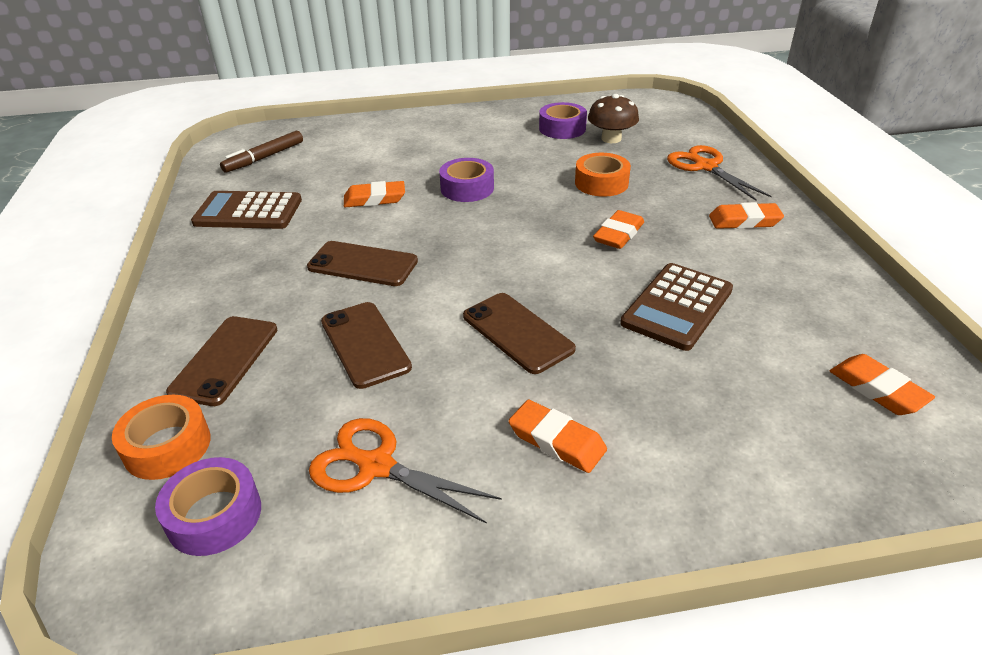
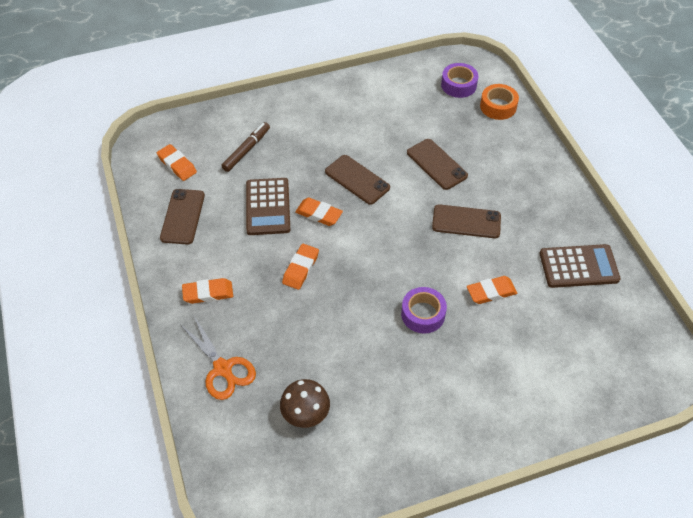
camera: 170 degrees right, 15 degrees up
(225, 360) = (504, 148): brown phone -> brown phone (183, 216)
(264, 158) = (619, 344): brown marker -> brown marker (246, 150)
(376, 466) = (404, 108): orange scissors -> none
(557, 441) = (330, 125): orange eraser -> orange eraser (319, 214)
(562, 128) = (355, 430): purple tape -> none
(601, 183) = (314, 333): orange tape -> none
(677, 307) = (267, 207): brown calculator -> brown calculator turned 150 degrees clockwise

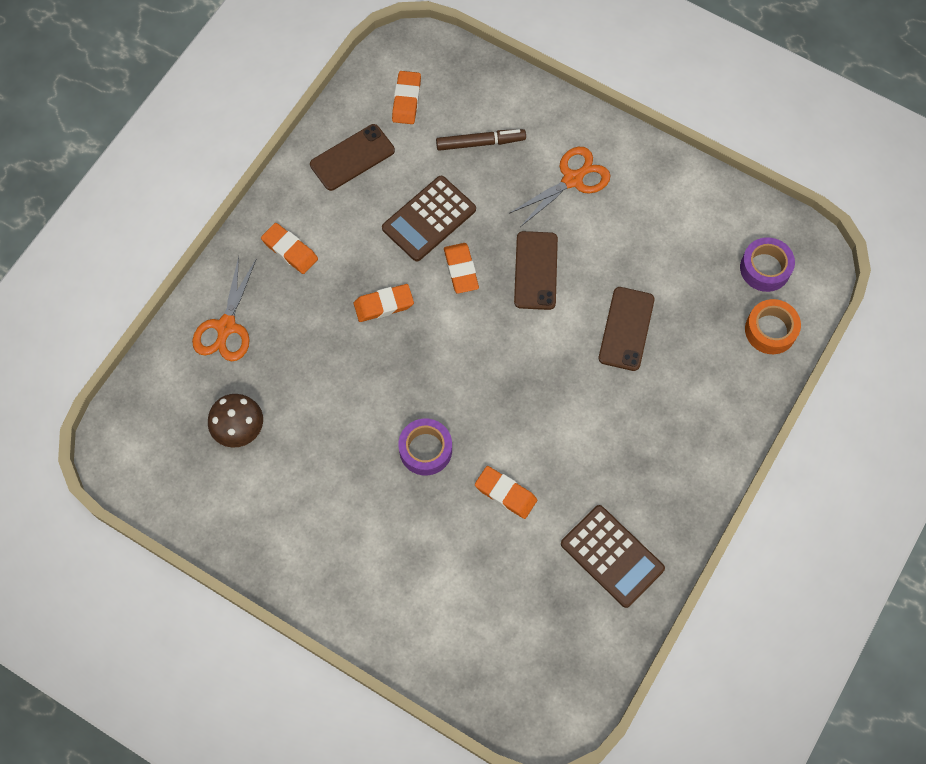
camera: 50 degrees right, 15 degrees up
(317, 126) = (573, 179): none -> orange scissors
(466, 222) = (574, 410): brown phone -> none

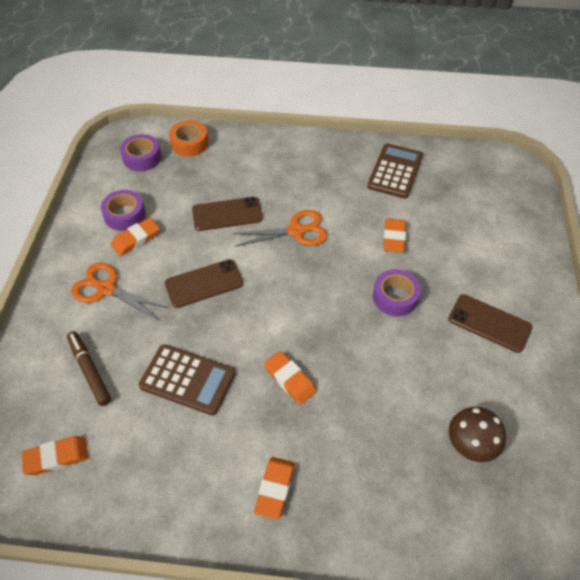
camera: 115 degrees left, 15 degrees down
(226, 327) = (386, 509): orange scissors -> orange scissors (296, 231)
(352, 157) = (144, 479): brown phone -> brown phone (489, 323)
(461, 270) = (227, 335): orange eraser -> orange eraser (136, 239)
(672, 224) = (125, 215): none -> purple tape

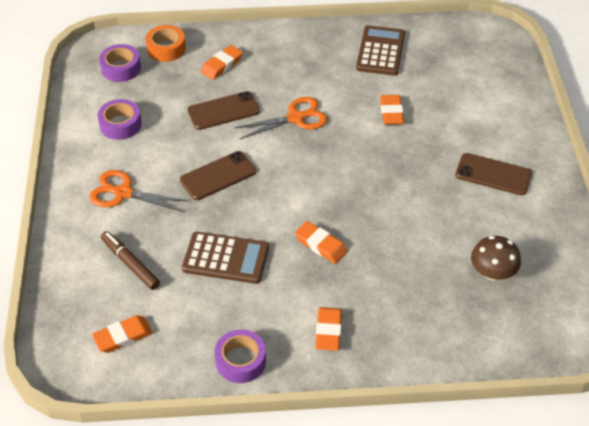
camera: 10 degrees left, 5 degrees down
(136, 239) = (139, 145): orange eraser -> orange eraser (221, 65)
(395, 297) = (403, 164): purple tape -> purple tape (240, 361)

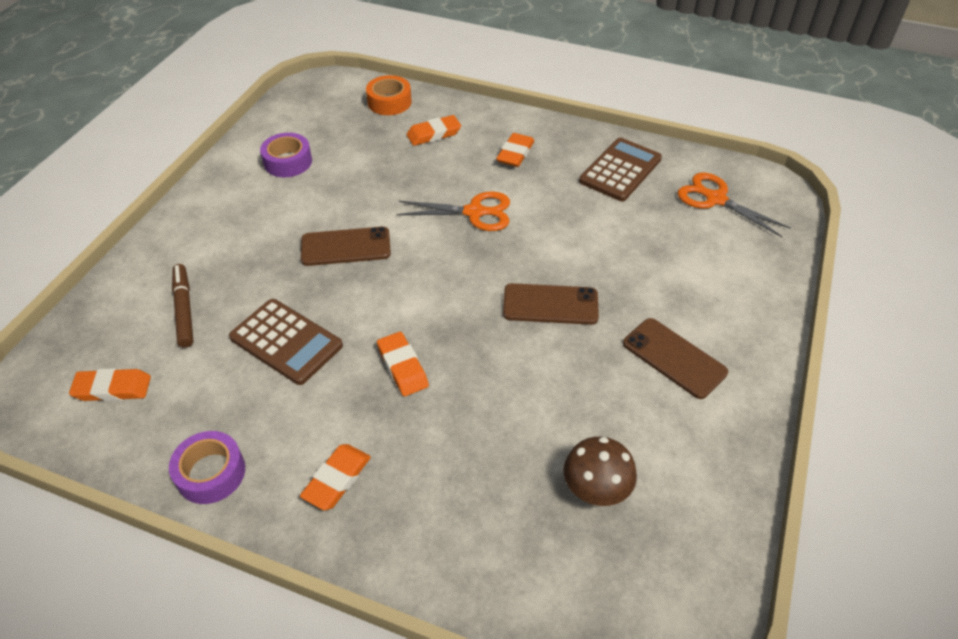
camera: 25 degrees right, 0 degrees up
(121, 68) = (331, 108): purple tape -> none
(123, 193) = (236, 231): orange scissors -> orange scissors (715, 199)
(223, 111) = (401, 181): brown phone -> brown phone (550, 304)
(391, 112) = (589, 241): orange eraser -> orange eraser (515, 153)

